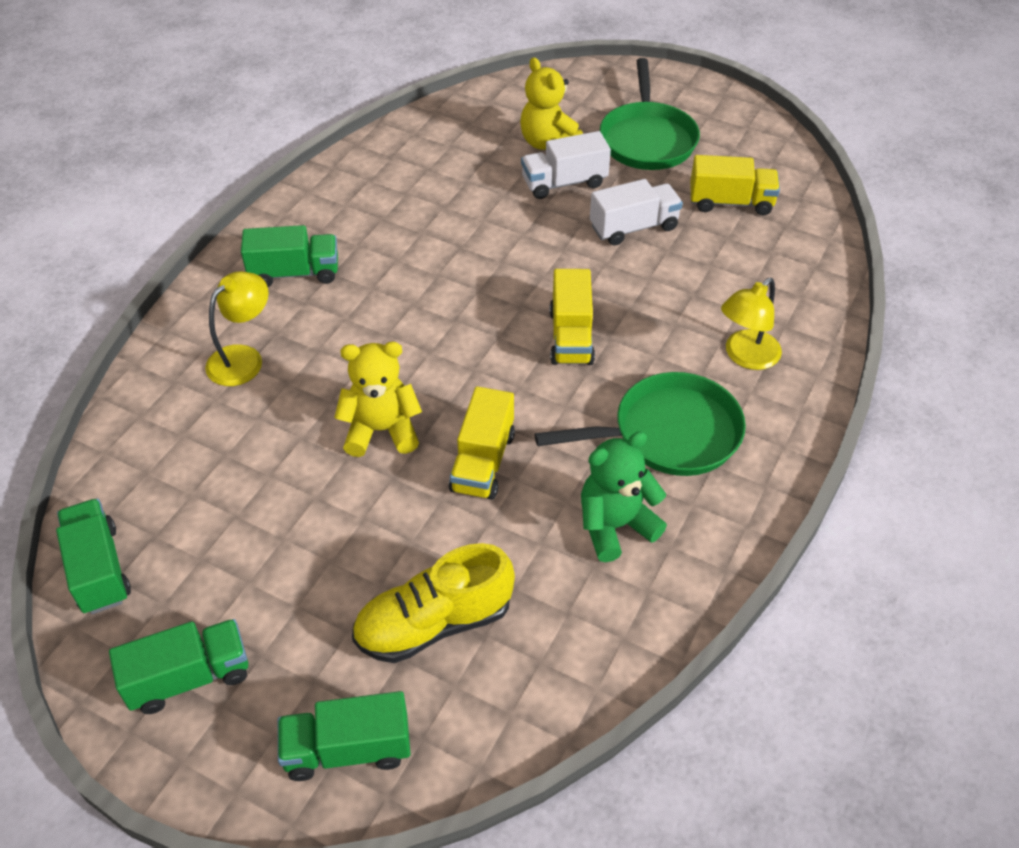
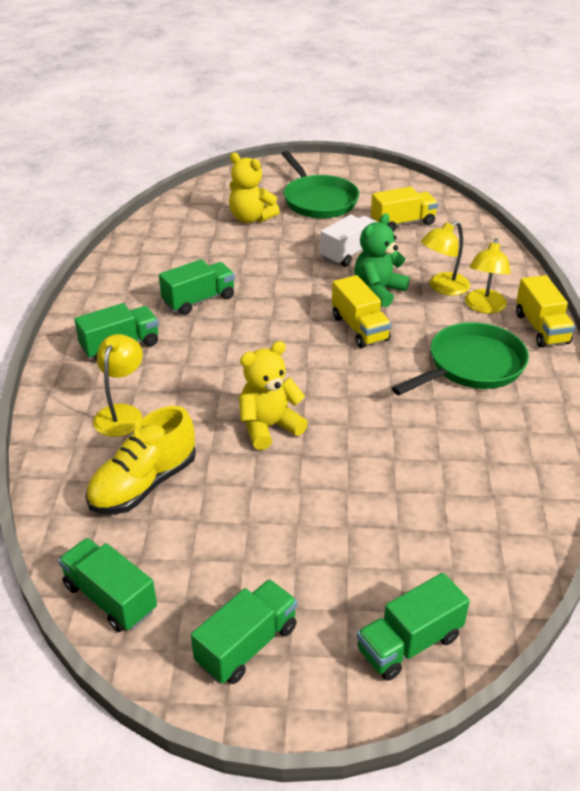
camera: 25 degrees left, 10 degrees down
(415, 239) = (199, 300): none -> green truck
(434, 623) = (406, 536): yellow shoe -> yellow shoe (144, 484)
(483, 462) = (359, 423): yellow truck -> yellow truck (541, 328)
(564, 183) = (281, 239): white truck -> none
(615, 526) = (481, 431): green teddy bear -> green teddy bear (378, 291)
(713, 312) = (443, 287): none -> yellow lamp

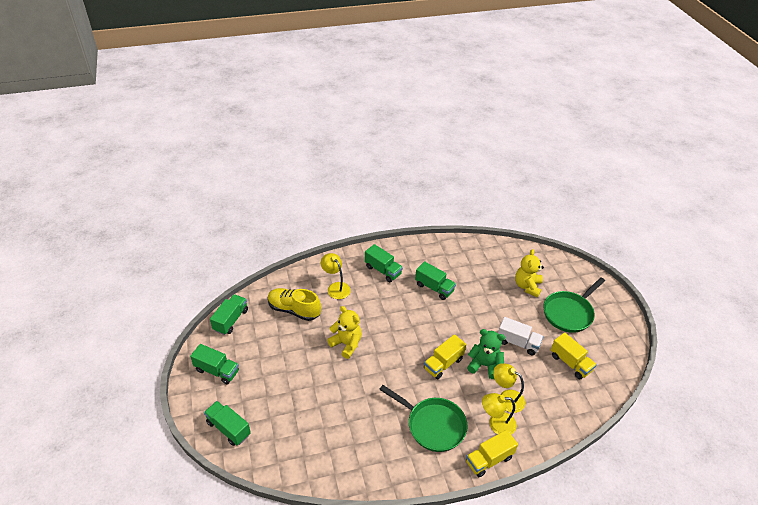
camera: 70 degrees right, 5 degrees up
(121, 413) = (336, 287): yellow lamp -> yellow lamp turned 120 degrees counterclockwise

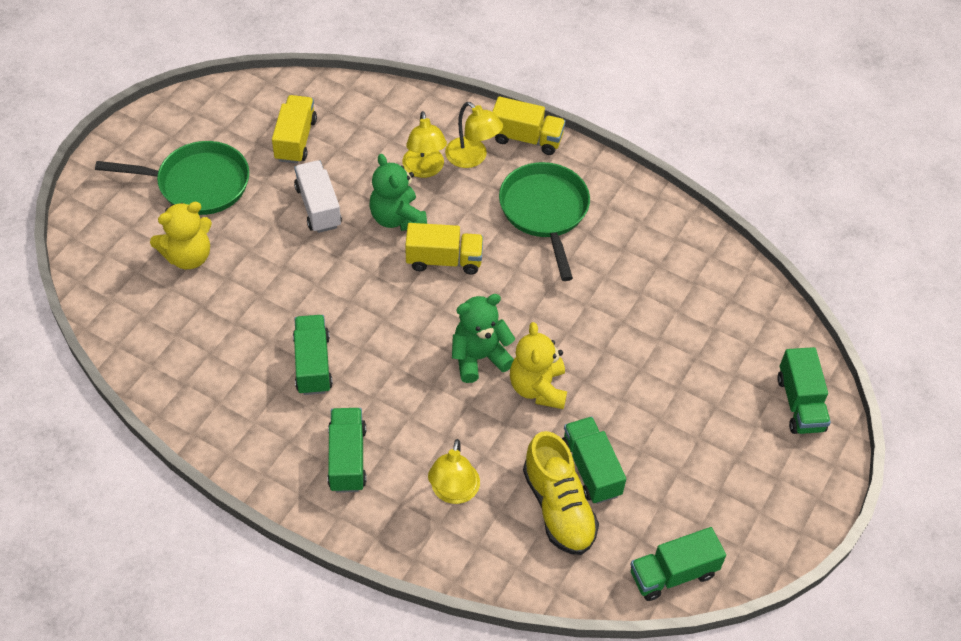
camera: 135 degrees left, 10 degrees up
(217, 371) = (758, 500): green truck -> green truck (591, 469)
(381, 337) = (479, 357): none -> green teddy bear

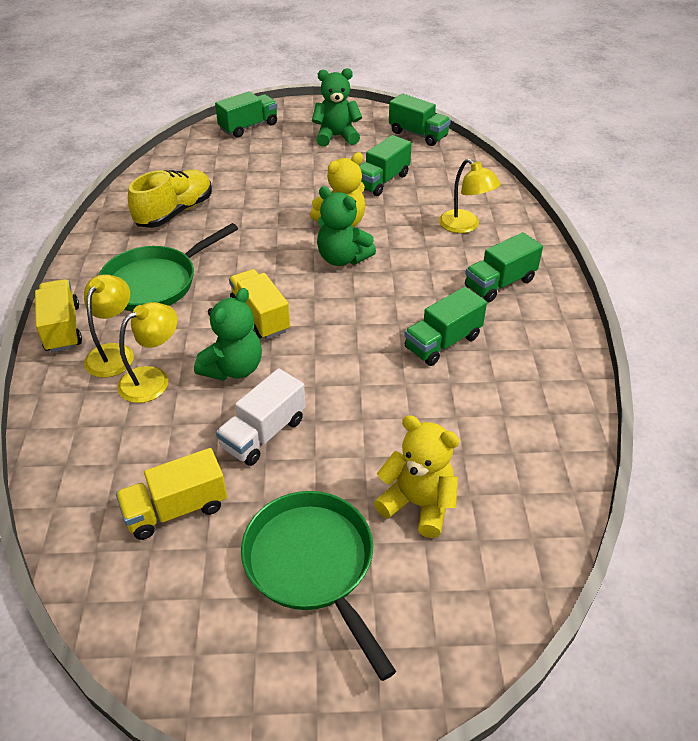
camera: 120 degrees left, 10 degrees down
(453, 492) = (465, 226): yellow lamp -> yellow lamp turned 75 degrees clockwise
(558, 507) = (424, 183): yellow shoe -> yellow shoe (175, 212)
(721, 480) = (336, 137): none -> green teddy bear

